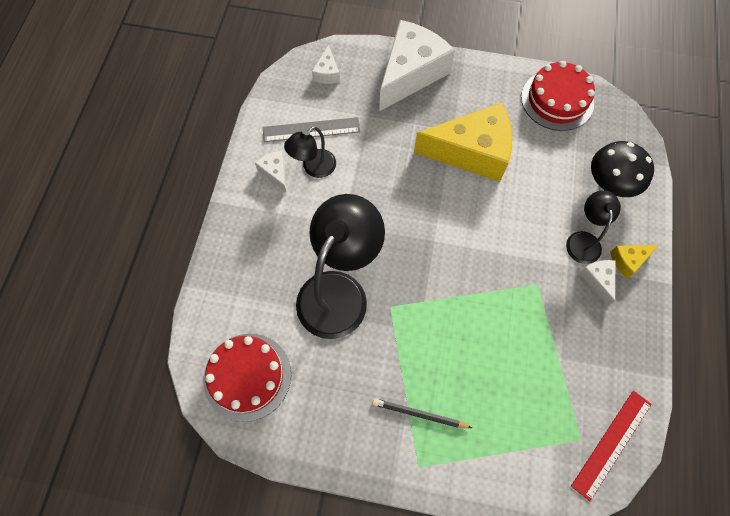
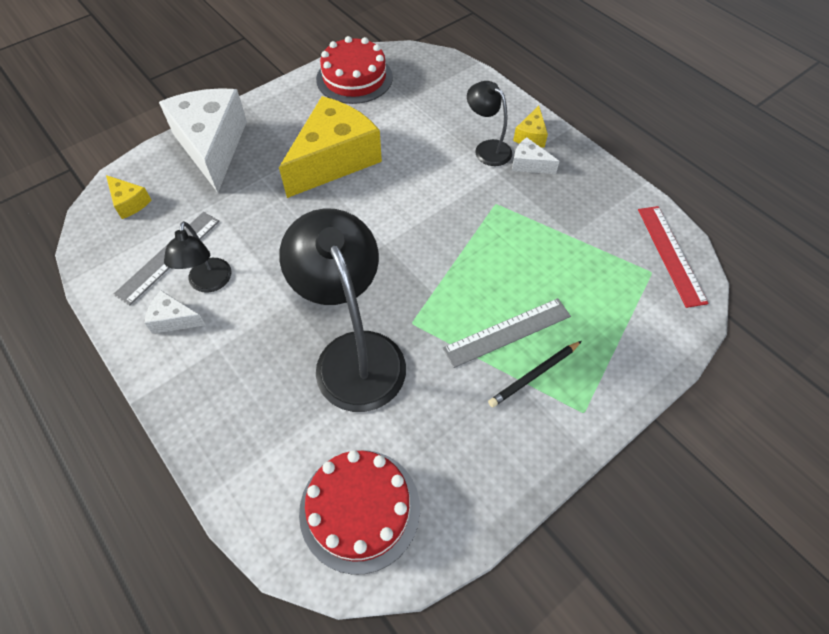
camera: 50 degrees left, 10 degrees down
(327, 73) = (129, 202): white cheese -> yellow cheese
(436, 373) = (507, 332): none -> grey ruler
(610, 183) = (458, 100): black mushroom -> none

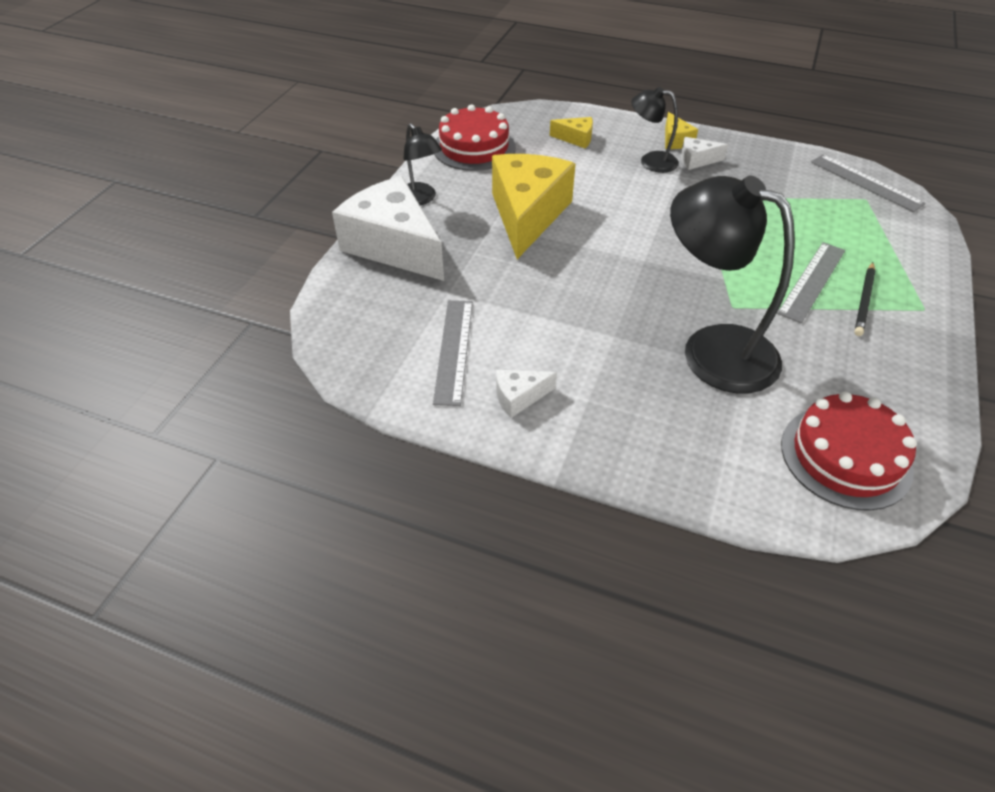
camera: 30 degrees left, 10 degrees down
(129, 202) = (359, 323): yellow cheese -> yellow cheese (576, 139)
(209, 283) = (520, 354): black lamp -> black lamp (420, 199)
(670, 254) = (865, 182): red ruler -> grey ruler

